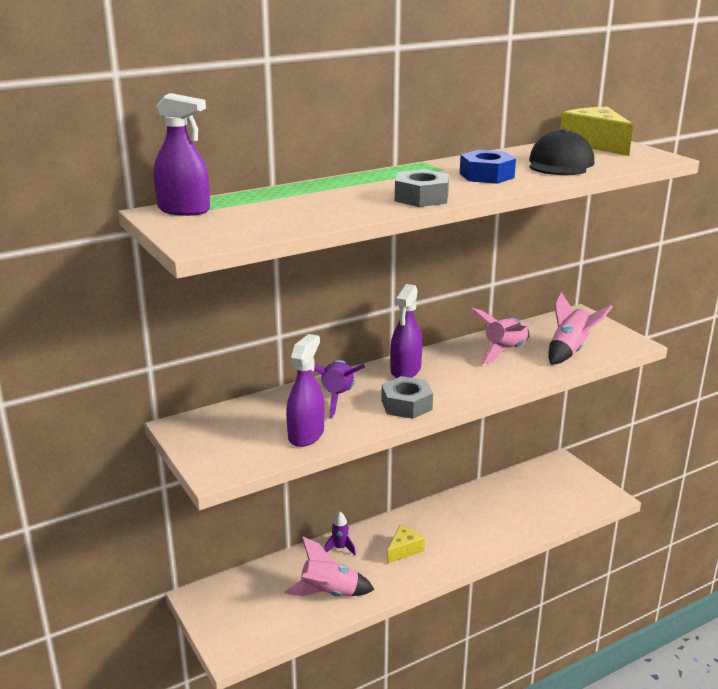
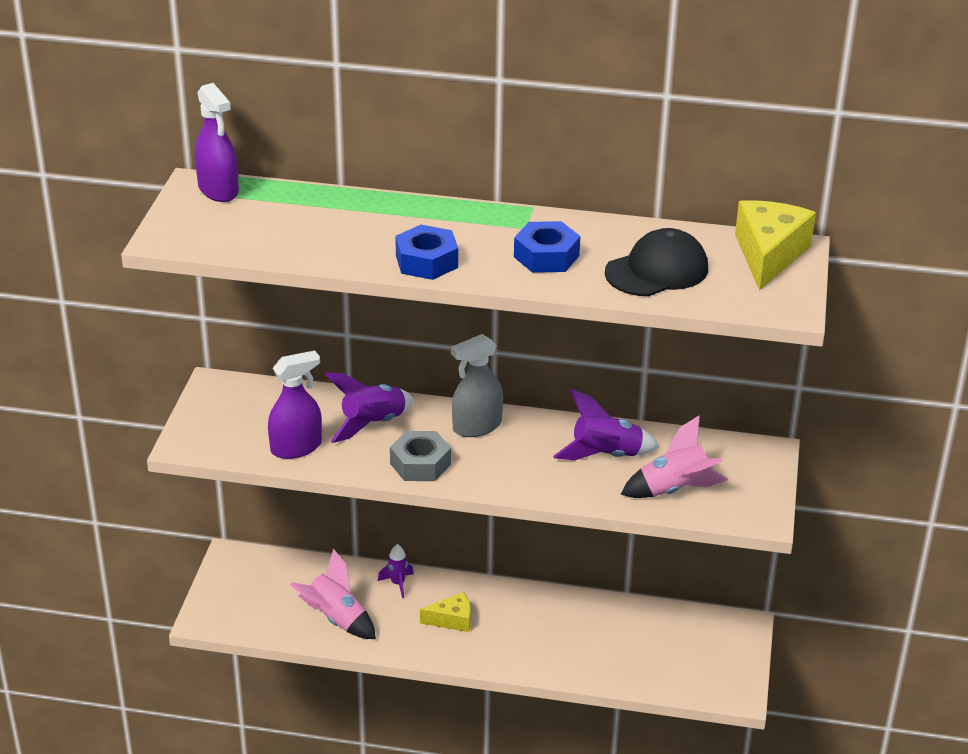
camera: 40 degrees right, 10 degrees up
(405, 370) = (477, 426): purple spray bottle -> grey spray bottle
(421, 197) = (426, 261): grey nut -> blue nut
(504, 352) = (605, 455): pink rocket -> purple rocket

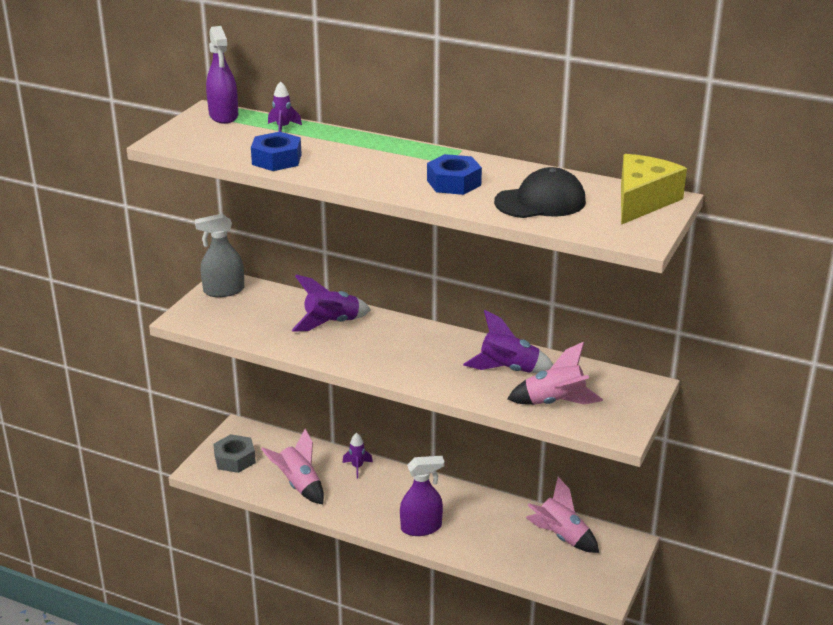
camera: 15 degrees right, 5 degrees down
(296, 447) = (264, 331): purple spray bottle -> purple spray bottle (421, 527)
(302, 200) = (283, 128): none -> purple rocket
(420, 464) = (355, 356): grey nut -> grey nut (235, 459)
(426, 261) = (355, 176): blue nut -> blue nut (277, 159)
(452, 620) = (389, 500): yellow cheese -> none
(477, 426) = (413, 335): grey spray bottle -> grey spray bottle (223, 291)
(665, 631) = (561, 537): none -> pink rocket

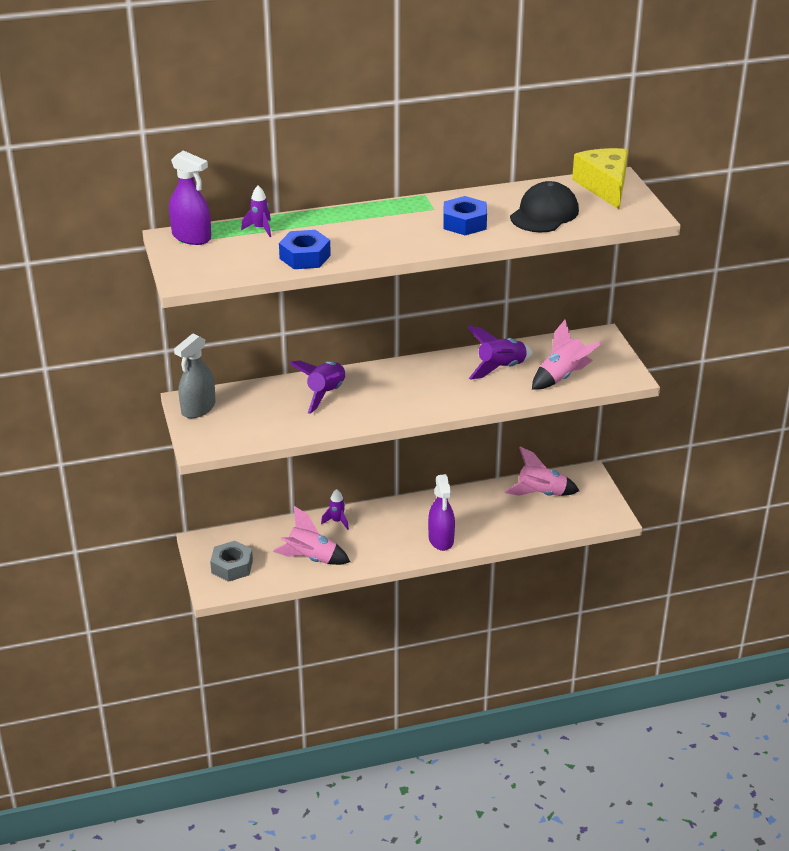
camera: 40 degrees left, 5 degrees up
(421, 527) = (441, 539): purple spray bottle -> purple spray bottle turned 135 degrees clockwise

